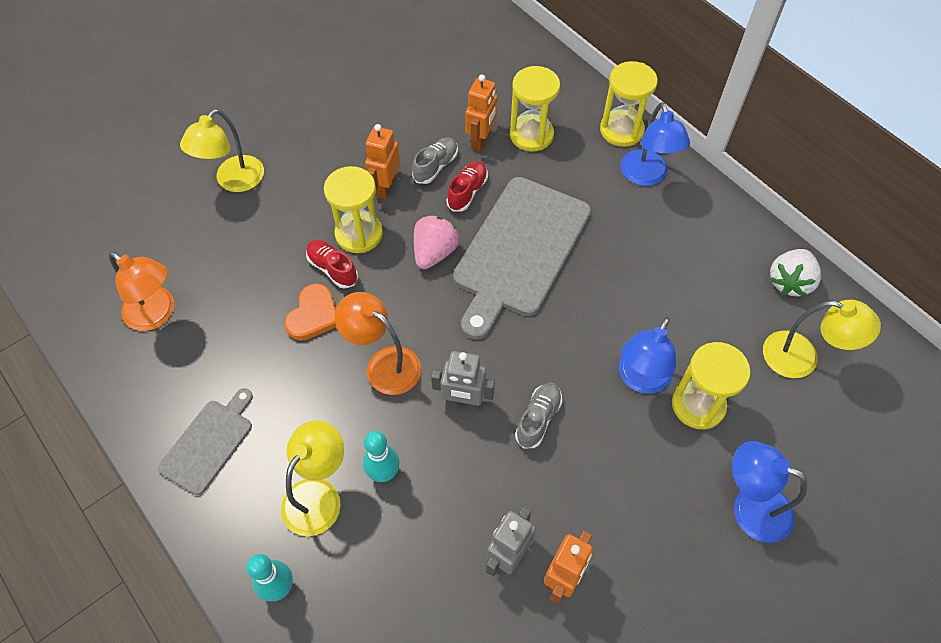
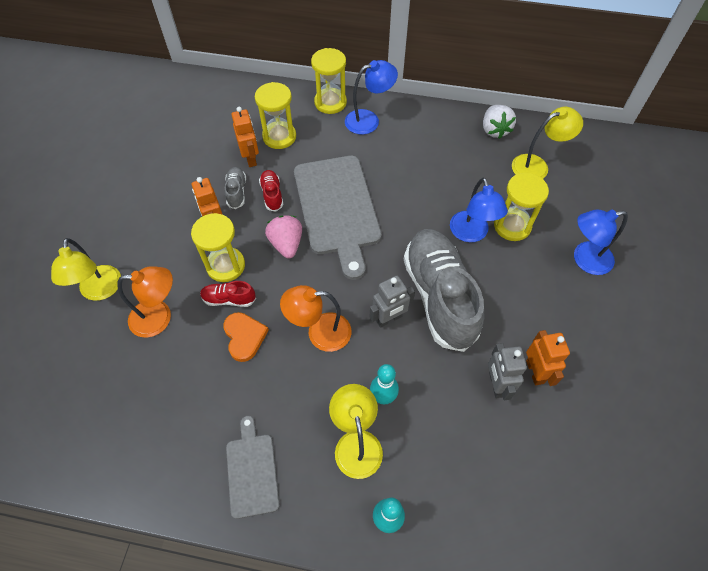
camera: 40 degrees left, 0 degrees up
(157, 314) = (129, 418): orange lamp -> orange lamp (159, 317)
(538, 419) = (439, 296): grey shoe -> grey shoe, size x2.40
(646, 176) = (369, 120): blue lamp -> blue lamp turned 60 degrees counterclockwise

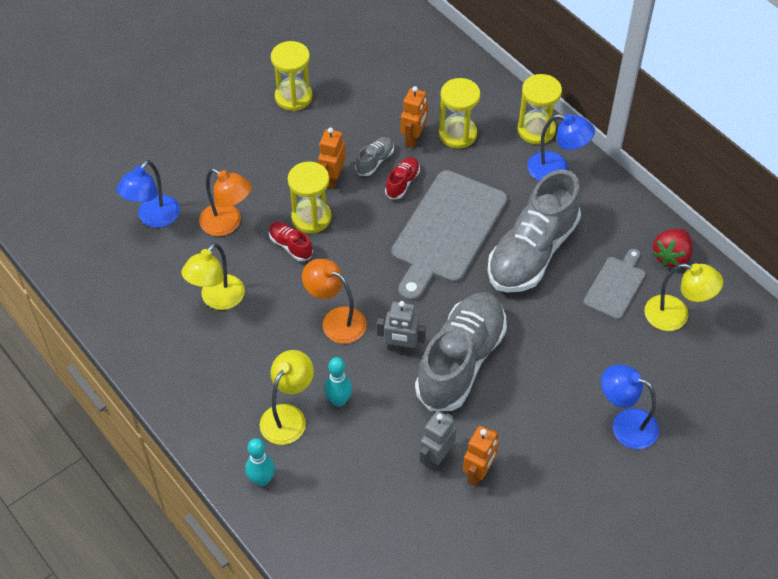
camera: 40 degrees right, 5 degrees down
(100, 291) = (202, 174): yellow lamp -> yellow lamp (217, 299)
(244, 337) = (276, 282): orange heart -> none
(252, 471) = (199, 379): grey cutting board -> grey cutting board (616, 286)
(286, 244) = (375, 233): pink strawberry -> none
(408, 184) = (532, 252): none -> grey shoe
(471, 234) = (544, 332): blue lamp -> blue lamp (153, 218)
(494, 130) = (671, 256): white strawberry -> red strawberry
(512, 226) = (589, 351): yellow hourglass -> yellow hourglass (293, 97)

